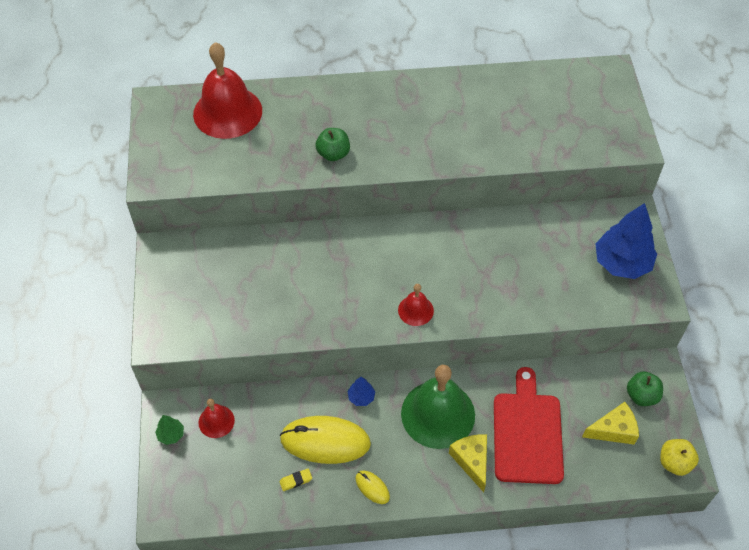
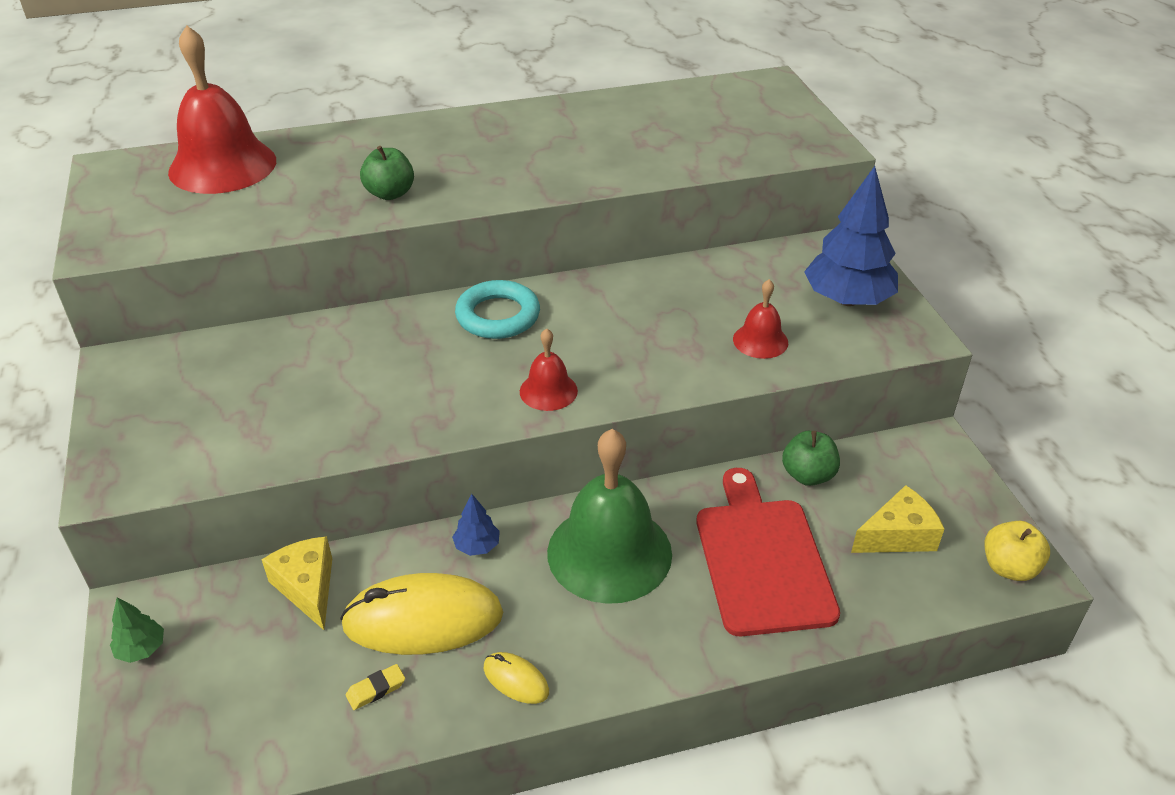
camera: 10 degrees left, 15 degrees down
(216, 421) = (225, 616): red bell -> red bell (760, 340)
(393, 244) = (498, 316): none -> turquoise ring
(471, 461) = (680, 613): yellow cheese -> yellow cheese (307, 587)
(641, 396) = (924, 484): green apple -> green apple (808, 475)

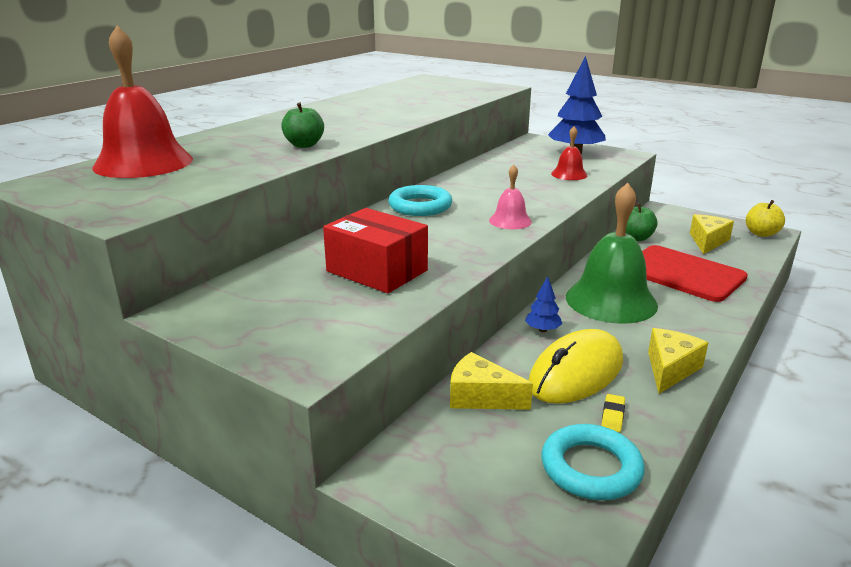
camera: 40 degrees left, 15 degrees down
(141, 649) = (426, 492): green tree -> none
(276, 724) = (591, 468): none -> turquoise ring
(315, 396) = (377, 271): none -> red box
(516, 680) = (670, 369): yellow mouse -> yellow cheese
(548, 391) = (510, 221): red bell -> pink bell

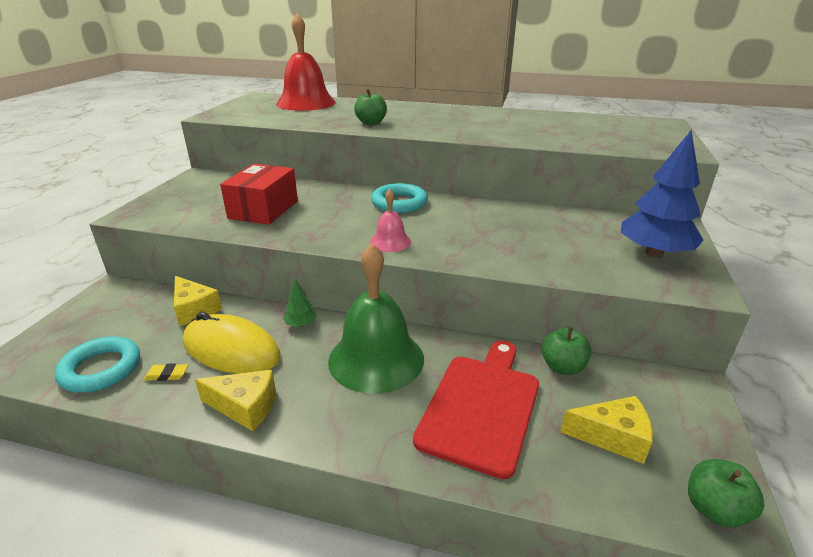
camera: 70 degrees right, 5 degrees up
(481, 397) = (194, 310): yellow cheese -> yellow cheese turned 135 degrees clockwise
(542, 330) = (301, 324): blue tree -> green tree
(569, 174) = (562, 257): red bell -> none
(761, 233) = (714, 509): yellow apple -> green apple

